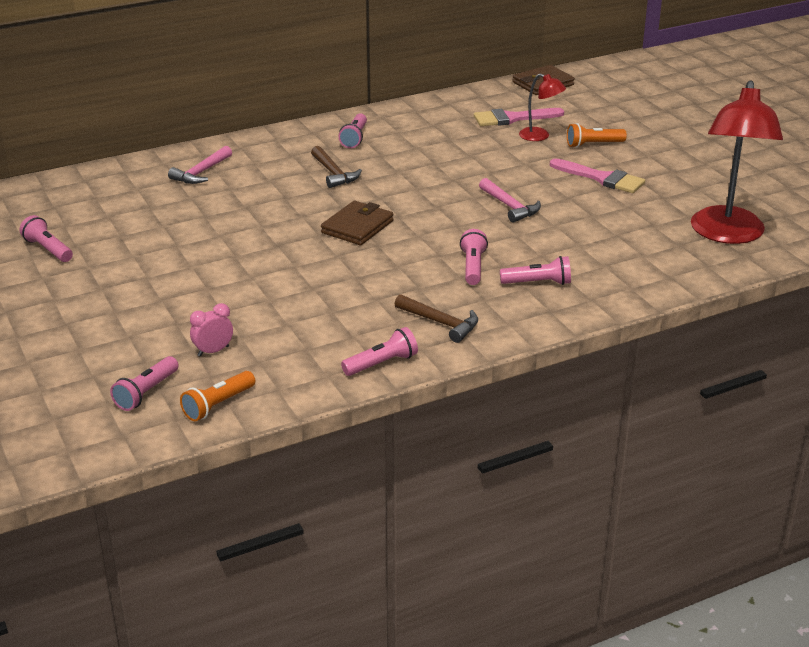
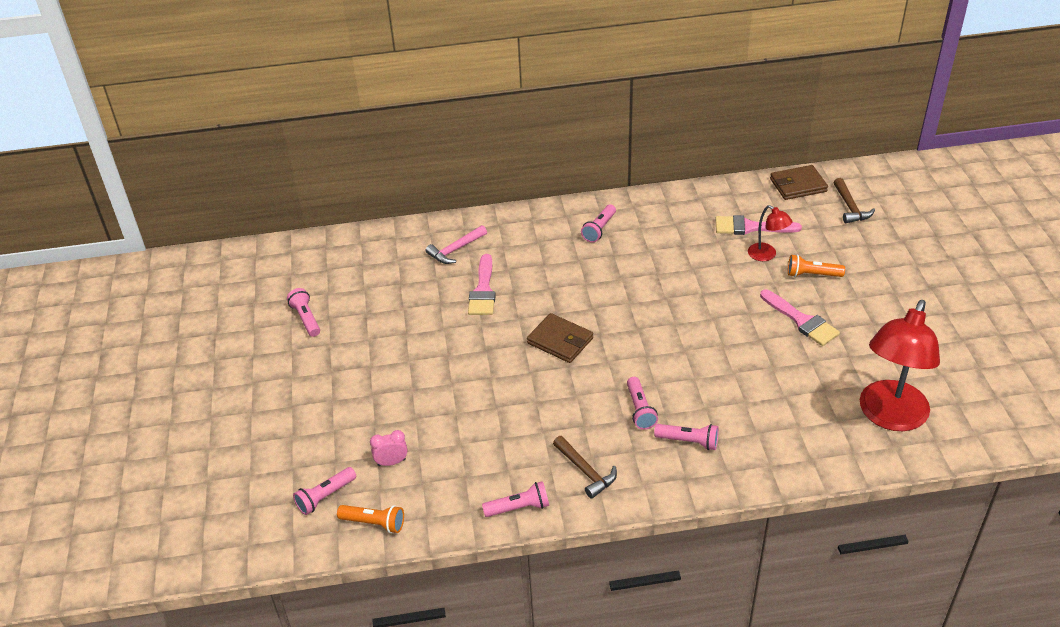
camera: 20 degrees right, 10 degrees up
(218, 405) = (374, 523): orange flashlight -> orange flashlight turned 135 degrees counterclockwise
(249, 200) = (483, 290): none -> pink brush
(334, 173) = (565, 271): brown hammer -> brown hammer (850, 207)
(357, 227) = (560, 341): brown wallet -> brown wallet turned 75 degrees clockwise
(473, 267) = (640, 410): pink flashlight -> pink flashlight turned 150 degrees clockwise
(510, 207) = (702, 341): pink hammer -> none

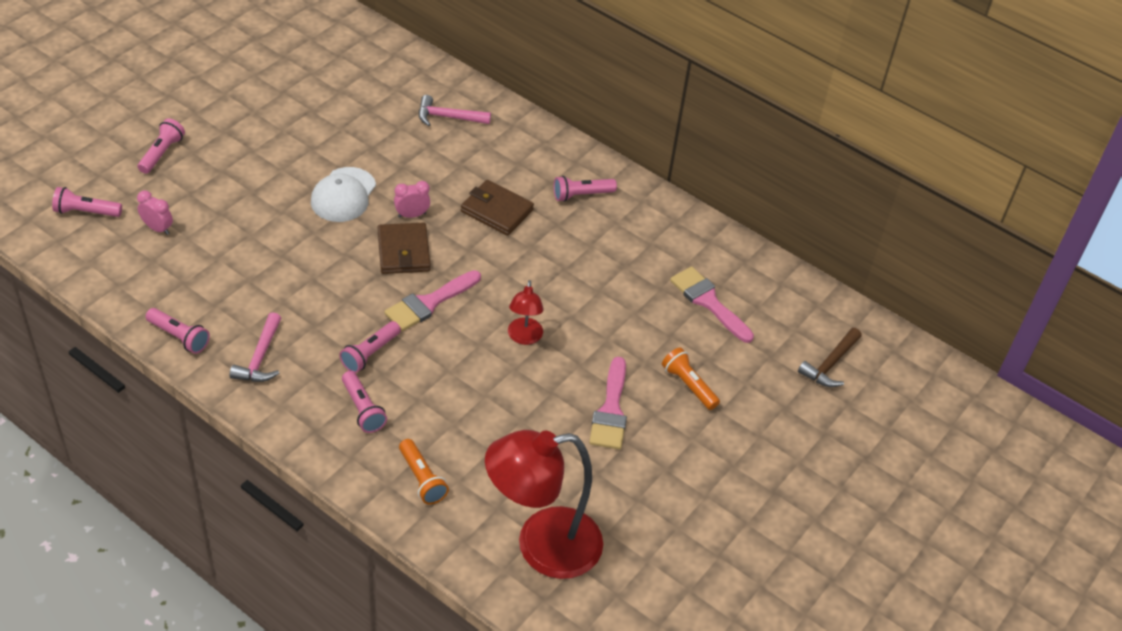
camera: 40 degrees right, 5 degrees up
(306, 318) = (268, 79): pink flashlight -> pink flashlight (162, 153)
(374, 523) = (84, 257): orange flashlight -> orange flashlight (422, 479)
(471, 342) = (343, 195): none -> white cap
(483, 290) = (415, 165): pink brush -> pink brush (429, 303)
(529, 318) = (412, 215): none -> pink clock
(586, 472) = (260, 358): brown hammer -> pink hammer
(766, 255) = (679, 335): red lamp -> red lamp (524, 337)
(798, 185) = (817, 305): brown wallet -> brown wallet (497, 210)

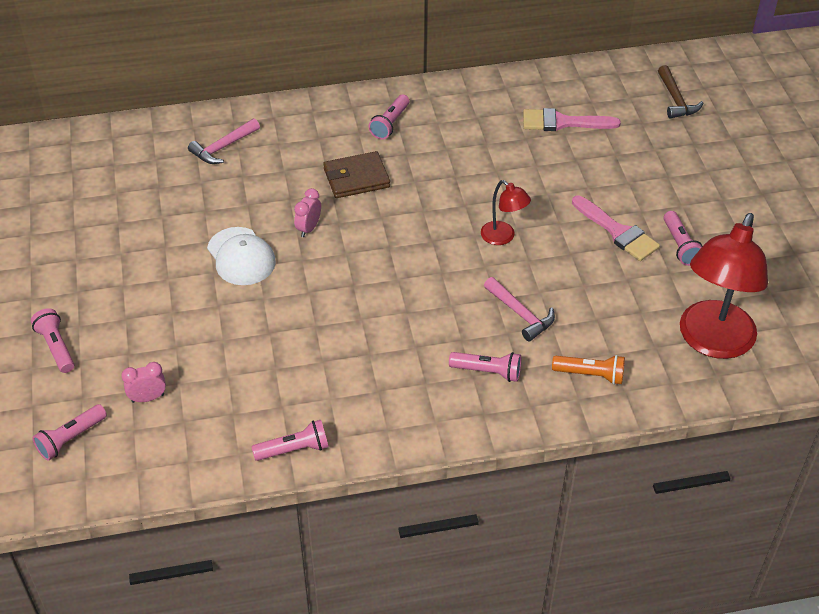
camera: 45 degrees left, 0 degrees up
(260, 358) = (371, 407): pink hammer -> pink hammer (521, 314)
(370, 353) = (433, 335): pink flashlight -> pink flashlight (680, 245)
(403, 251) = (343, 255): brown wallet -> none
(429, 303) = (414, 271): pink brush -> none
(688, 385) = (631, 178): orange flashlight -> none

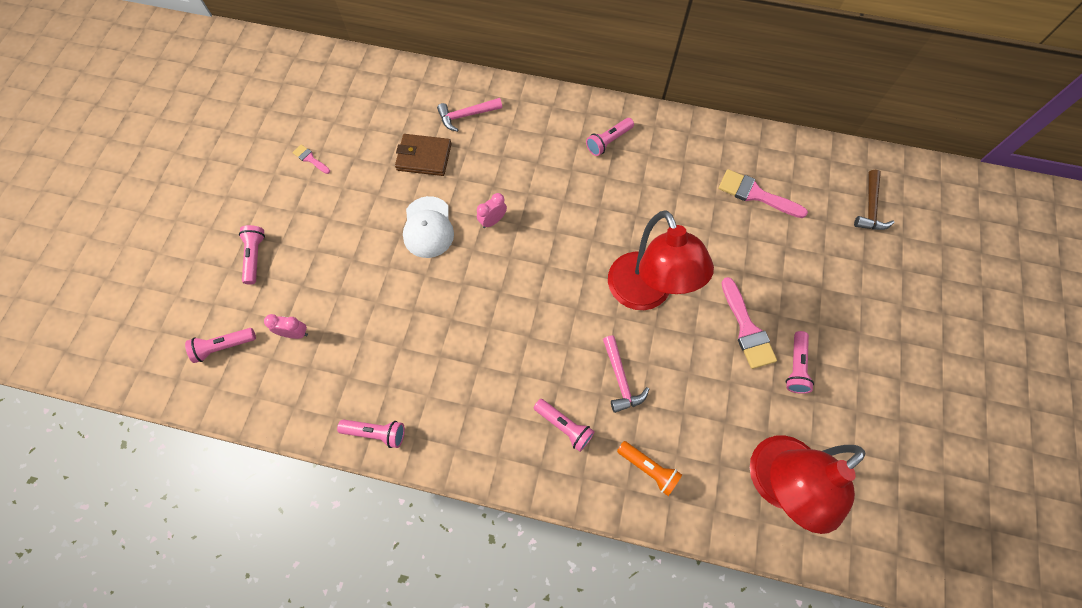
camera: 25 degrees right, 20 degrees up
(66, 239) = (310, 159): none -> pink brush
(356, 178) = (554, 185): brown wallet -> brown wallet (424, 157)
(503, 237) = (645, 294): red lamp -> red lamp, size x2.11

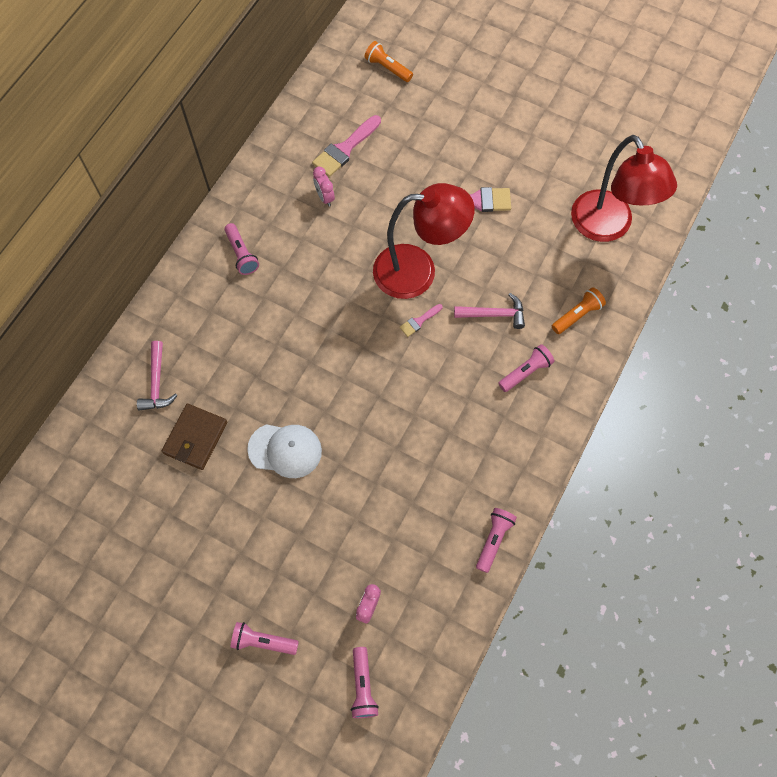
camera: 75 degrees left, 0 degrees up
(310, 159) = (152, 563): pink brush -> pink brush (419, 321)
(493, 221) = (298, 385): pink clock -> pink clock (325, 197)
(795, 366) = (516, 177): pink flashlight -> none
(870, 208) = (387, 68): brown hammer -> orange flashlight

